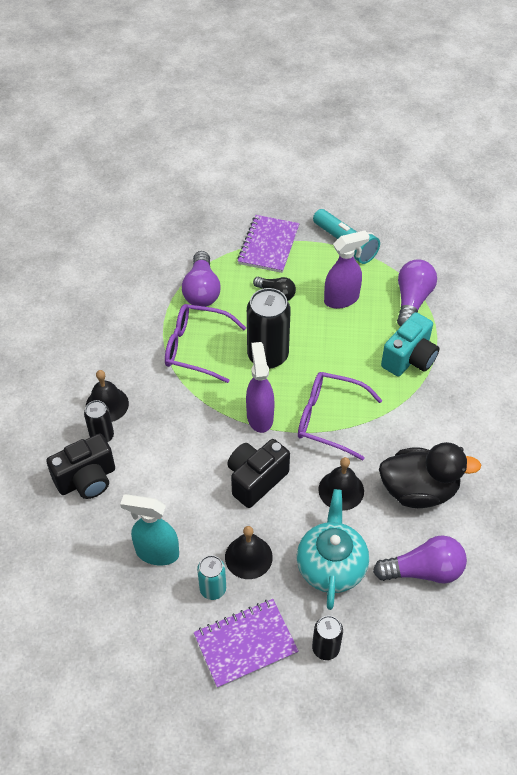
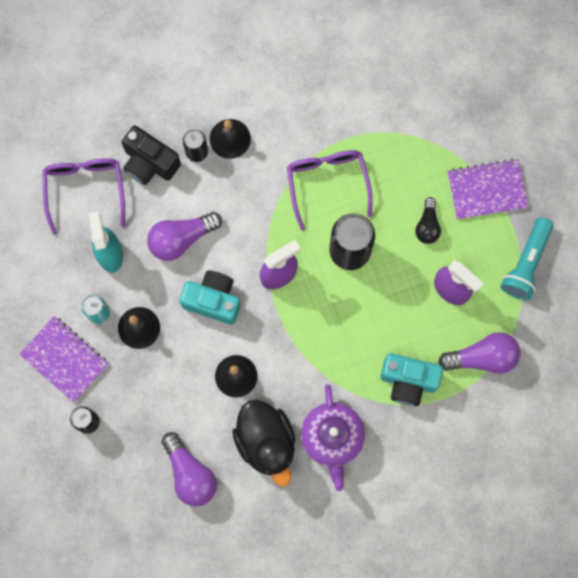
camera: 65 degrees right, 25 degrees up
(202, 290) = (397, 155): purple light bulb -> purple light bulb (181, 238)
(256, 480) = (213, 300): black camera -> turquoise camera
(330, 419) = (305, 337): purple glasses -> purple glasses (85, 190)
(331, 565) = (161, 397): turquoise teapot -> none
(438, 435) = (332, 438): none -> purple teapot

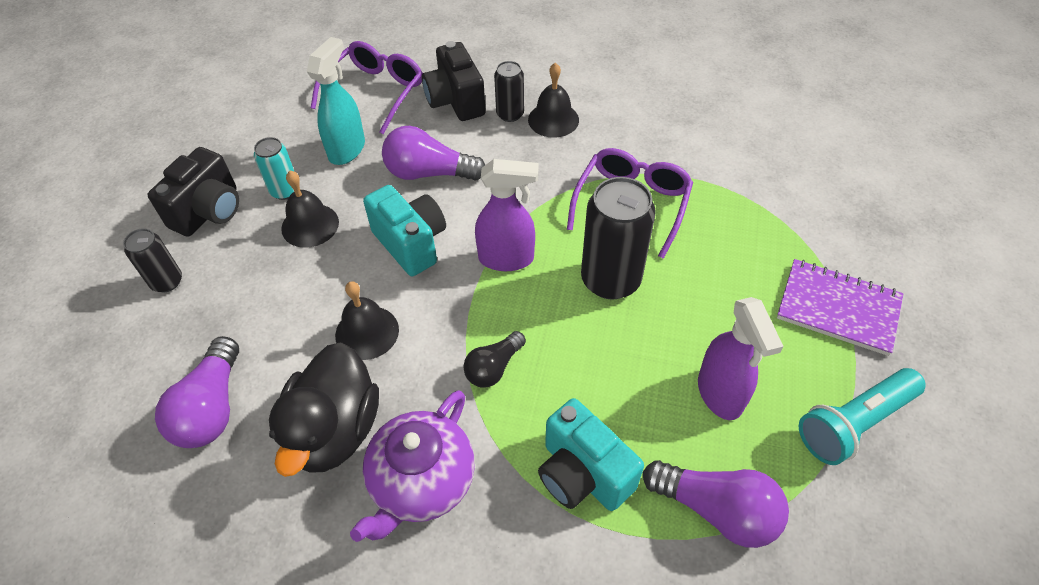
camera: 35 degrees right, 25 degrees down
(64, 359) = (209, 211): purple notebook -> black camera
(427, 225) = (731, 305): black light bulb -> black light bulb (493, 368)

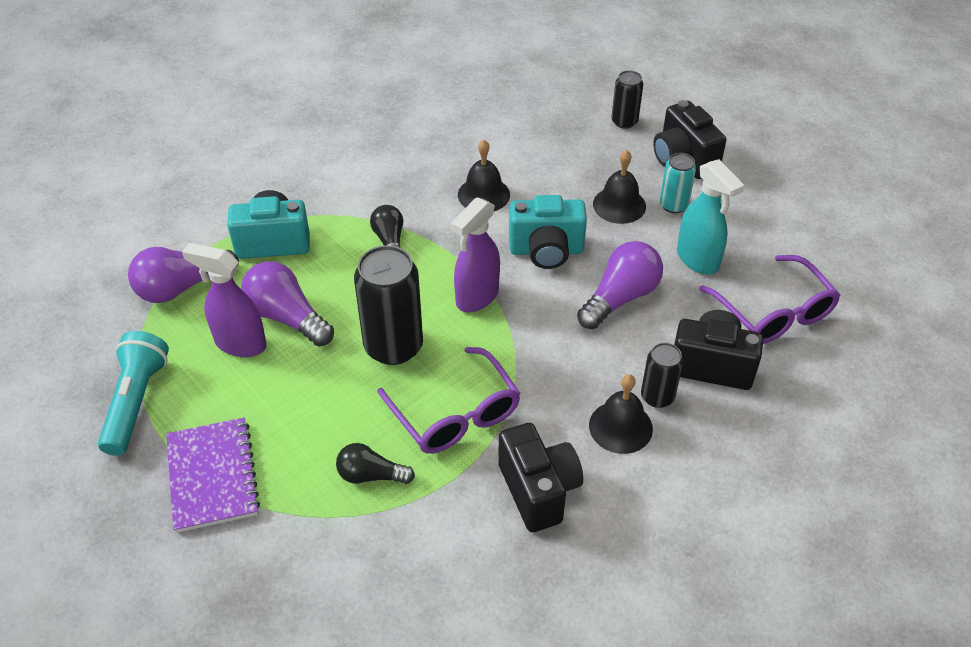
camera: 125 degrees right, 5 degrees down
(211, 408) = (494, 112): purple light bulb -> purple light bulb (287, 317)
(334, 430) = (423, 153): black duck -> none
(421, 482) = (349, 173): purple teapot -> none
(643, 132) = (538, 490): none -> black camera
(728, 218) = (371, 475): none -> black light bulb
(838, 308) = (212, 476): purple notebook -> purple notebook turned 75 degrees counterclockwise

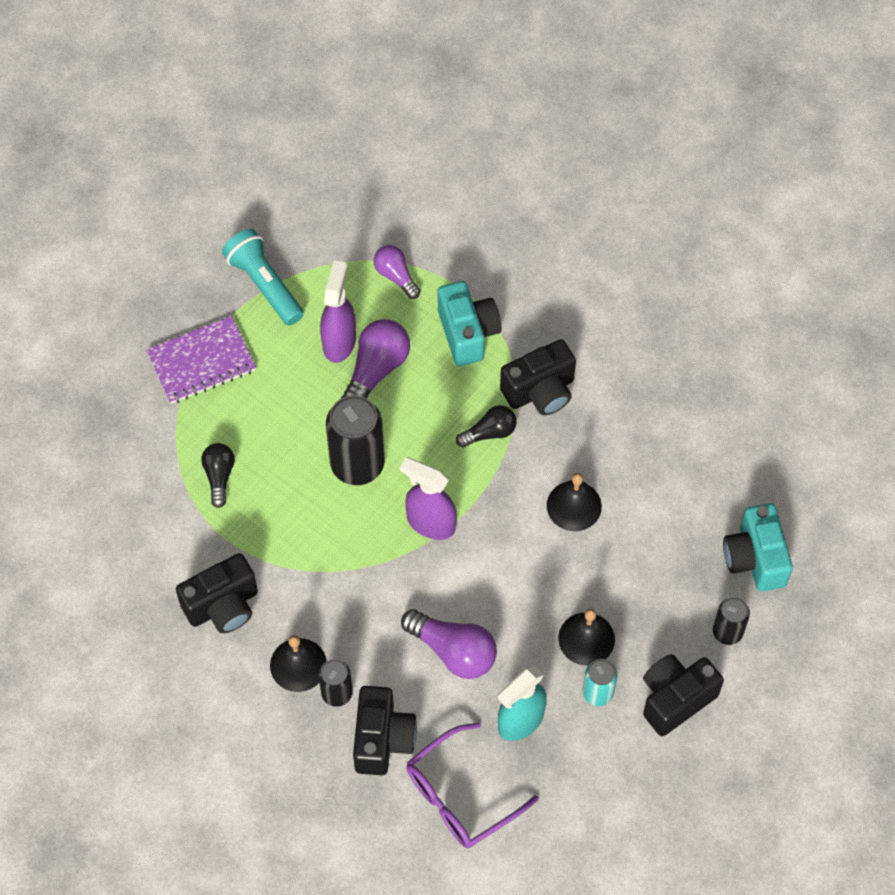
camera: 80 degrees right, 15 degrees up
(136, 402) = (265, 284): turquoise flashlight -> turquoise flashlight turned 120 degrees counterclockwise
(181, 287) = (396, 276): purple light bulb -> purple light bulb, size x0.63
(357, 200) = (540, 391): none -> black camera
(454, 413) = (292, 528): purple glasses -> none
(546, 251) = (504, 576): turquoise camera -> turquoise camera (755, 558)

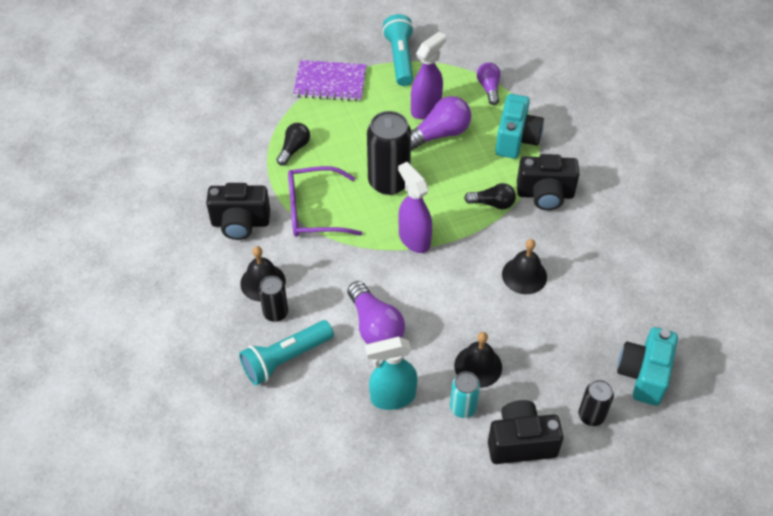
camera: 30 degrees right, 10 degrees down
(382, 739) = (285, 358): black camera -> turquoise flashlight
(461, 795) = (315, 425): purple glasses -> purple glasses (315, 211)

